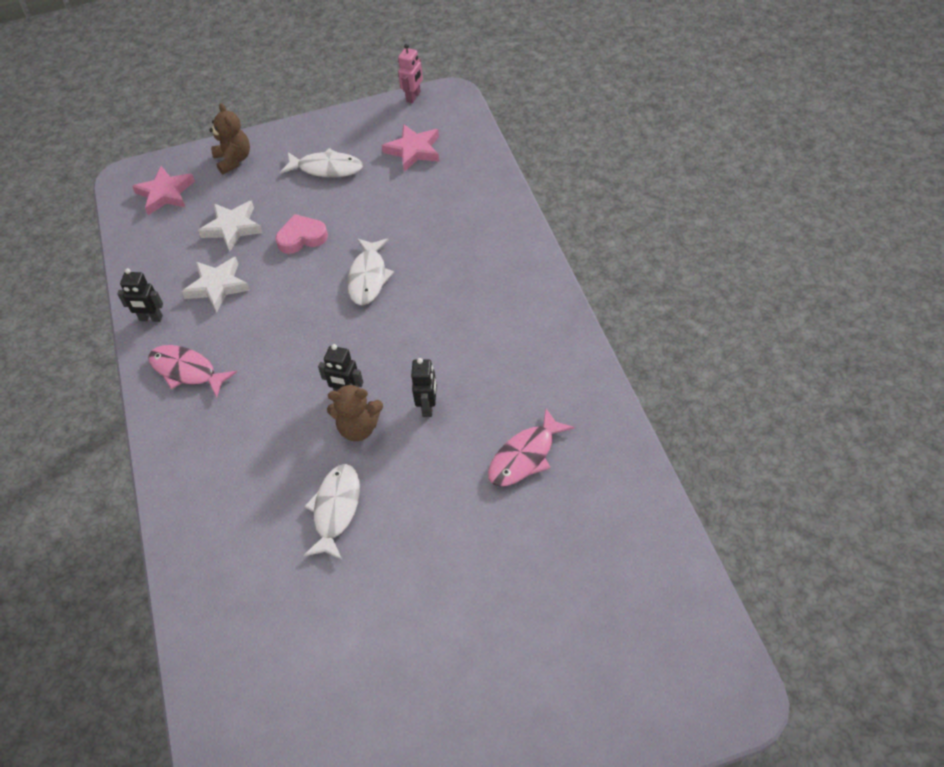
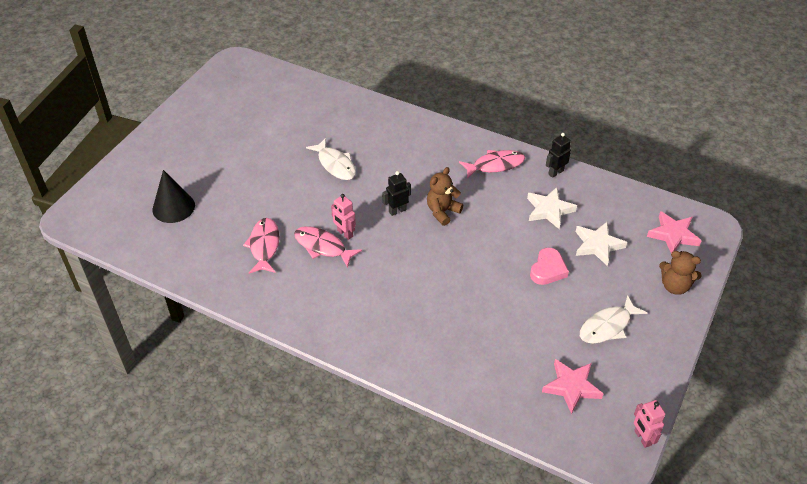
camera: 130 degrees right, 5 degrees down
(358, 428) = (369, 201): brown teddy bear -> brown teddy bear (442, 212)
(368, 277) = (472, 275): white fish -> none
(428, 407) = (345, 234): black robot -> pink robot
(466, 408) = (323, 247): none -> pink fish
(583, 601) = (173, 207): none -> black cone

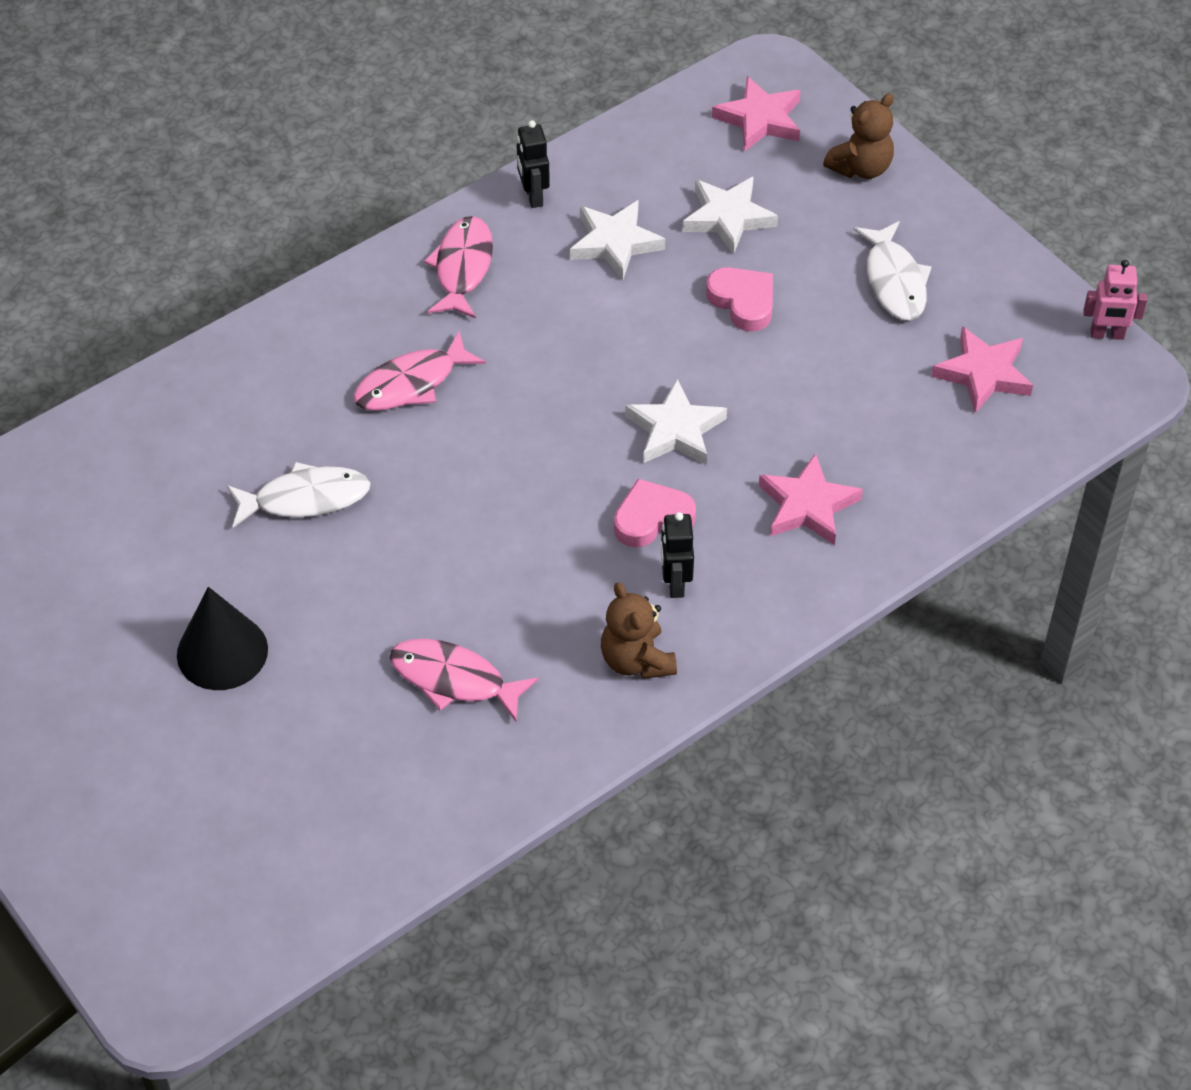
camera: 65 degrees left, 5 degrees up
(173, 207) = (253, 803): black cone -> black cone (222, 652)
(323, 247) = (510, 590): pink fish -> pink fish (411, 383)
(345, 234) = (497, 546): pink robot -> none
(391, 282) = (652, 519): none -> pink heart
(397, 211) = (487, 449): black robot -> black robot (675, 583)
(435, 339) = (808, 505): none -> pink star
(442, 212) = (530, 386): brown teddy bear -> brown teddy bear (636, 660)
(450, 272) = (675, 430): none -> white star

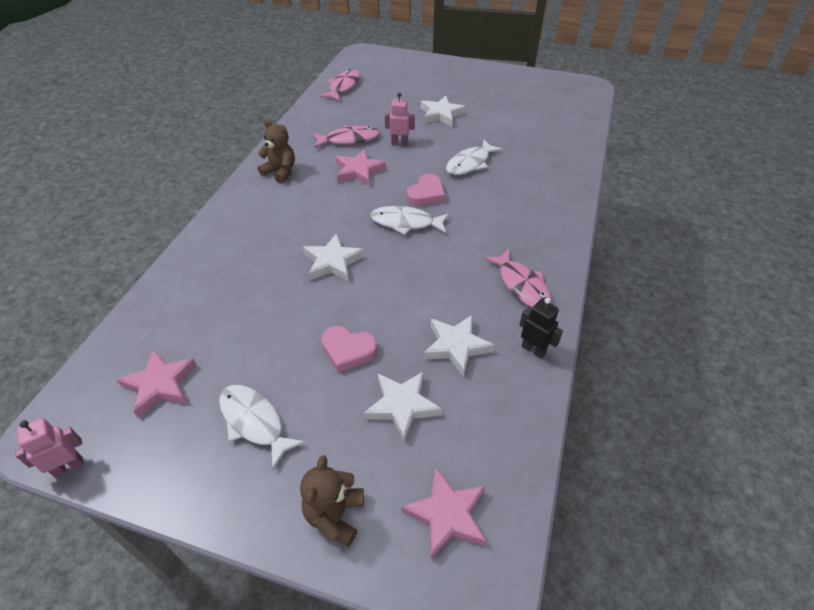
camera: 145 degrees right, 5 degrees down
(222, 652) = (441, 114): black cone -> white star
(373, 617) = (399, 143): none -> pink robot
(411, 383) = (480, 221): pink fish -> pink fish (343, 86)
(519, 439) = (406, 223): none -> white fish
(652, 519) = (313, 220): pink heart -> pink heart (426, 194)
(675, 583) = (283, 202): black robot -> none
(808, 505) = (237, 260): pink star -> pink star (358, 171)

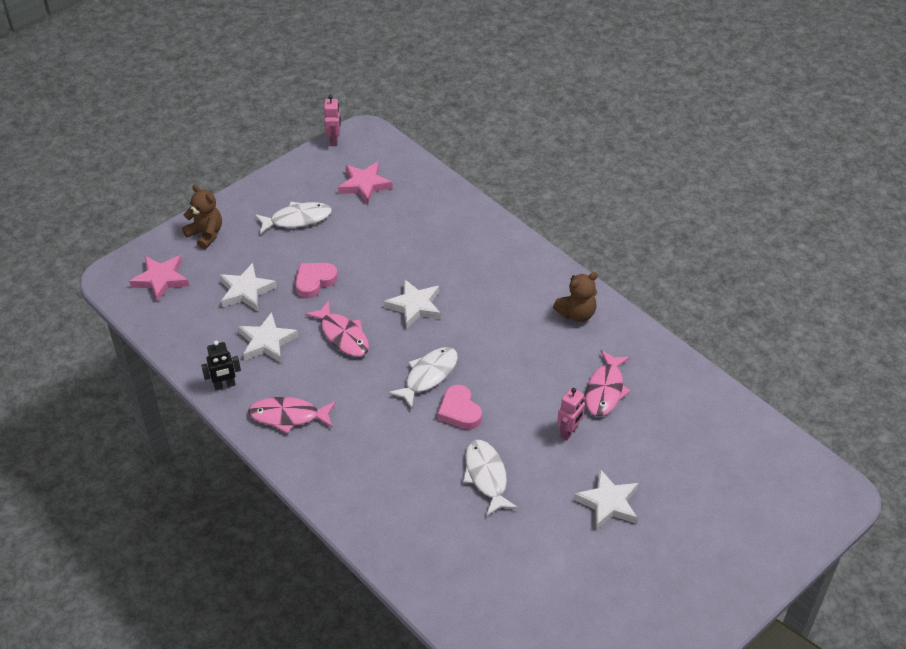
camera: 120 degrees right, 0 degrees up
(343, 86) = (740, 433): pink fish -> pink fish (342, 335)
(358, 171) = (537, 374): pink star -> none

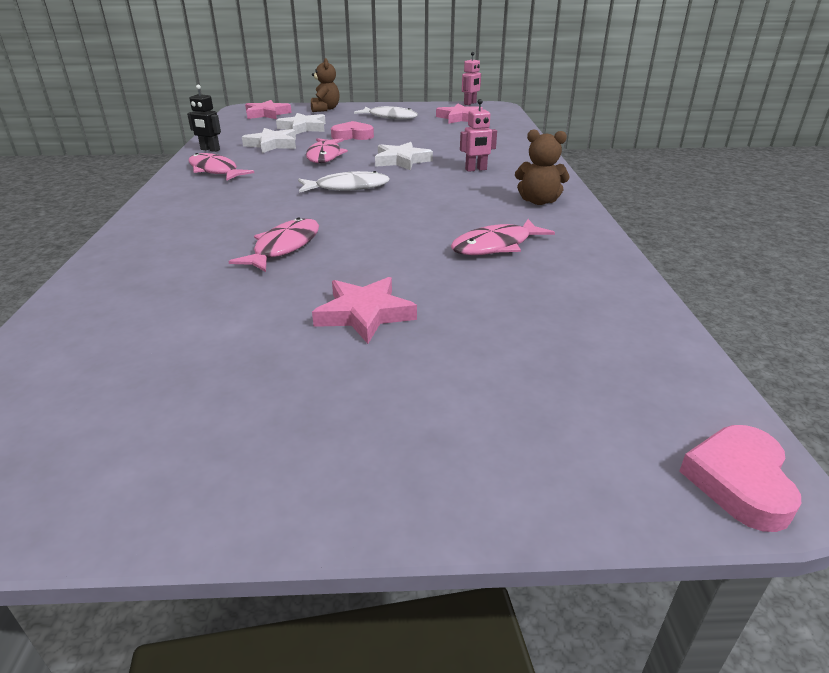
camera: 40 degrees right, 15 degrees down
(459, 411) = (336, 209): pink heart -> pink heart (739, 481)
(486, 476) = (284, 247): white fish -> pink fish
(569, 432) = (412, 254): pink robot -> pink robot (476, 169)
(608, 503) = (364, 314): white star -> pink star

